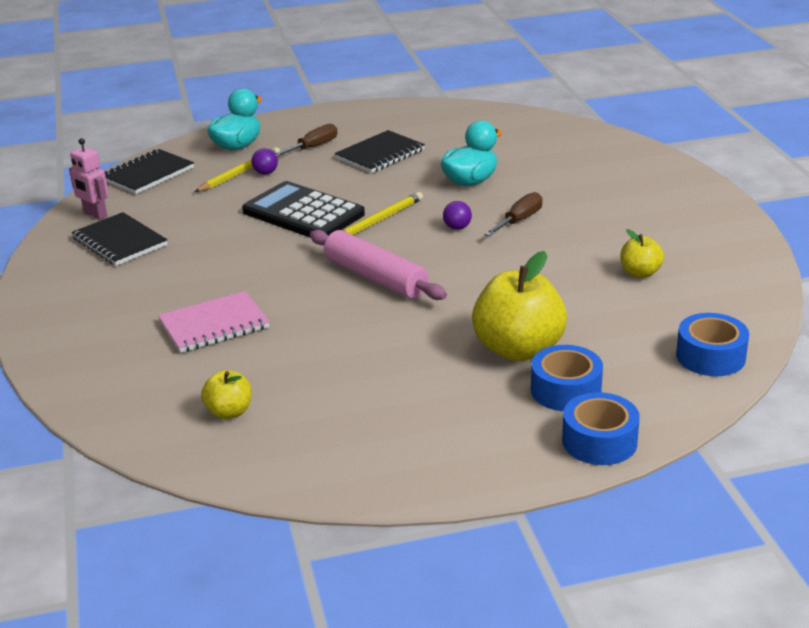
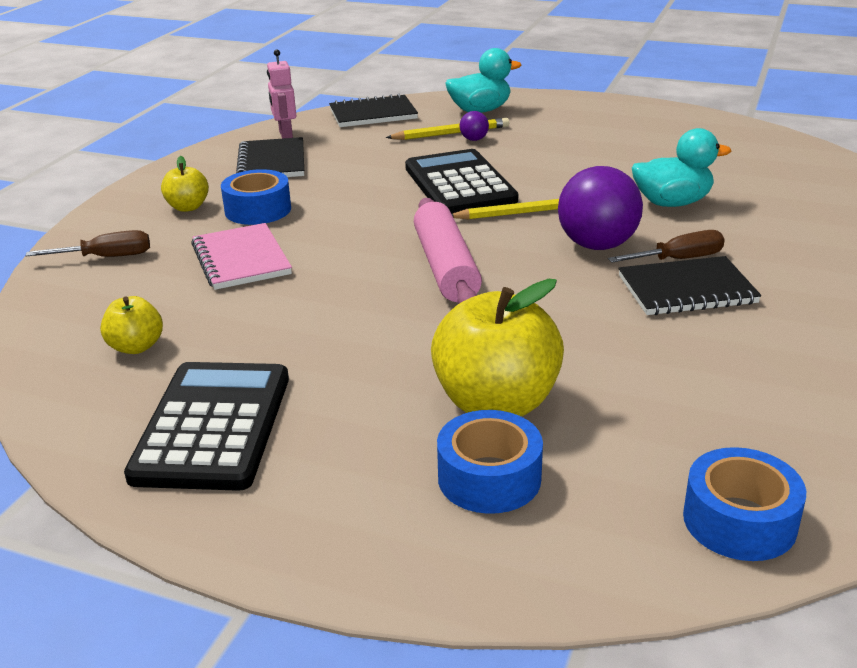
camera: 35 degrees right, 0 degrees up
(214, 325) = (241, 259): pink notebook -> pink notebook turned 60 degrees clockwise
(313, 147) = (548, 129): brown screwdriver -> brown screwdriver (106, 257)
(363, 434) = (213, 426): none -> black calculator
(380, 154) = (607, 152): black notebook -> black notebook (687, 290)
(457, 228) = (597, 245): purple ball -> purple ball, size x2.23
(599, 441) = (448, 566): blue tape -> blue tape (258, 210)
(640, 273) = (763, 370): yellow apple -> yellow apple (188, 207)

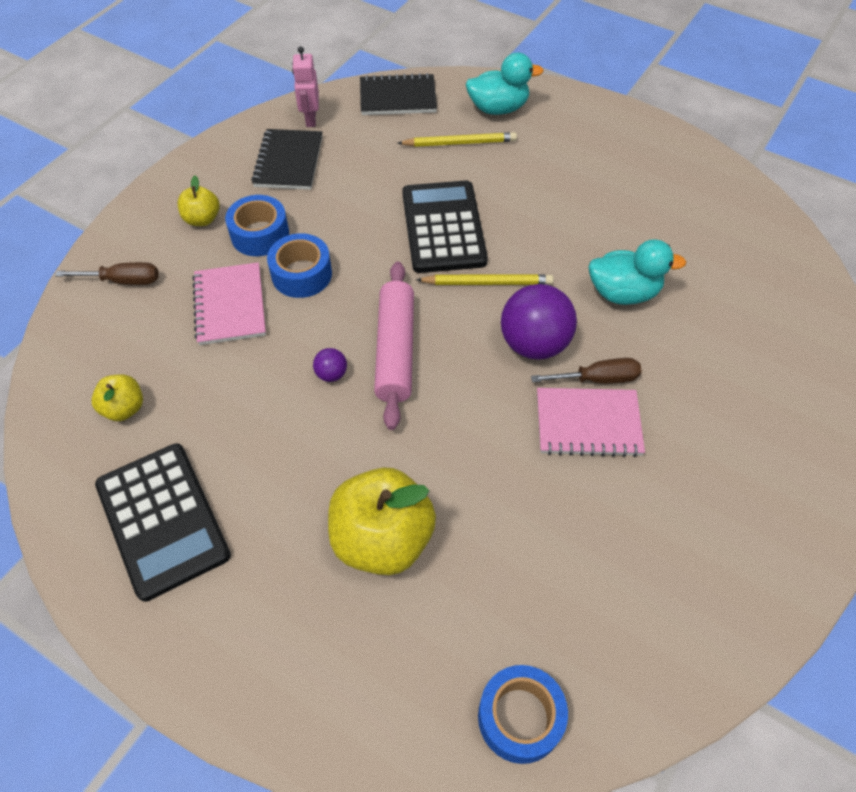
camera: 10 degrees right, 25 degrees up
(213, 426) = (162, 520): black calculator -> black calculator turned 135 degrees clockwise
(474, 139) = (478, 157): purple ball -> purple ball (331, 374)
(489, 478) = (350, 626): blue tape -> blue tape (301, 274)
(687, 290) = (588, 424): black notebook -> pink notebook

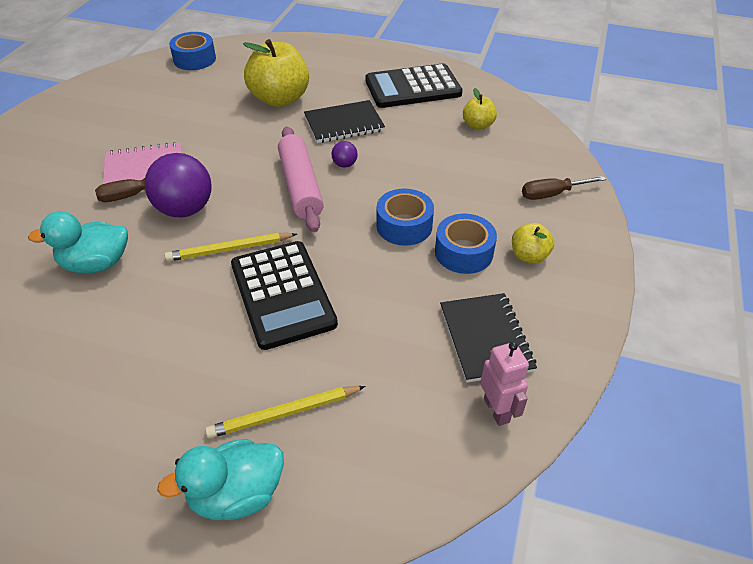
camera: 165 degrees right, 10 degrees down
(162, 520) = (413, 87): black calculator -> black calculator turned 60 degrees counterclockwise
(230, 305) = (450, 193): pink notebook -> none
(398, 97) = (394, 482): black notebook -> black notebook (344, 124)

